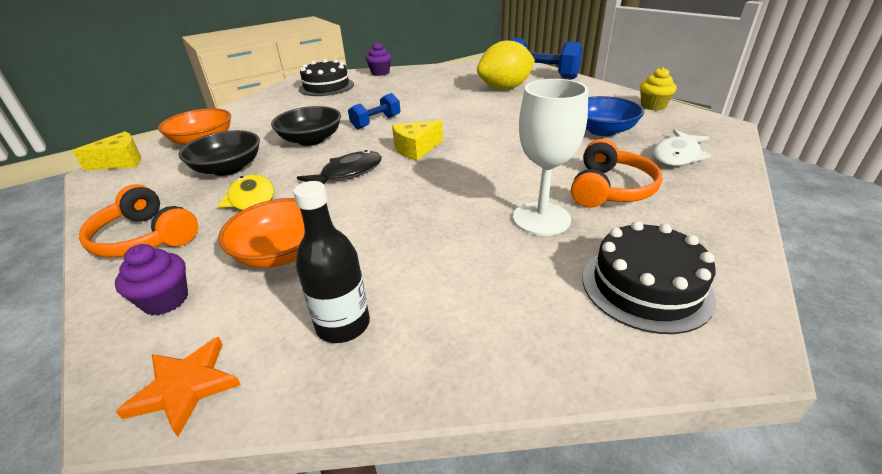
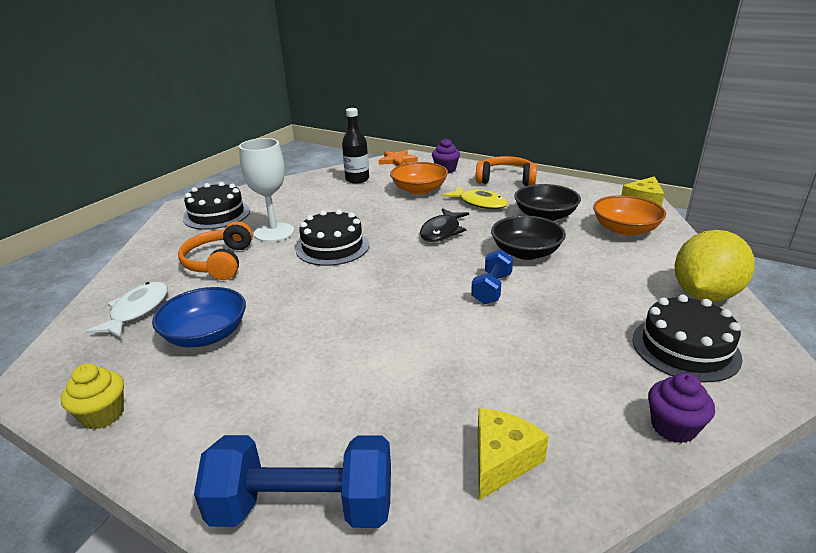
camera: 155 degrees right, 5 degrees down
(416, 149) = (408, 264): yellow cheese -> yellow cheese (502, 460)
(474, 180) = (332, 247): none -> black cake
(505, 88) = (366, 419): yellow lemon -> yellow lemon (704, 294)

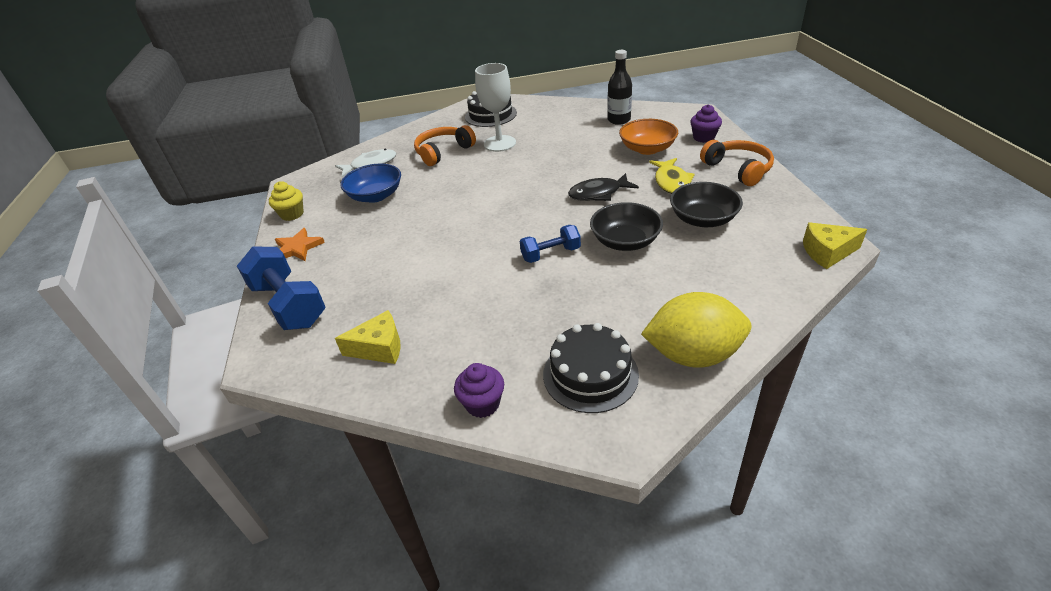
camera: 50 degrees right, 10 degrees up
(332, 247) = (513, 171): black cake -> none
(397, 161) = (680, 113): orange star -> orange star (297, 248)
(625, 229) = (748, 267): orange bowl -> none

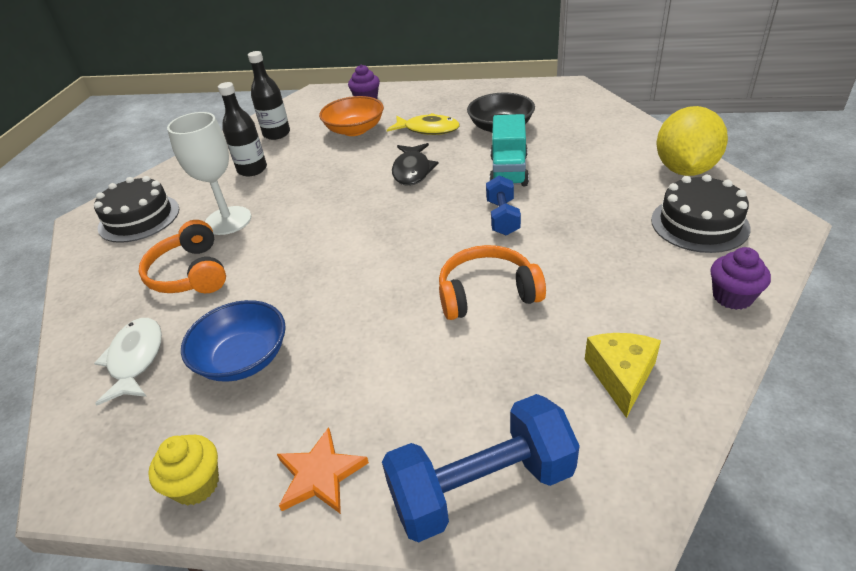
camera: 70 degrees left, 0 degrees up
(564, 129) = (252, 169): none -> black bottle
(625, 241) = (508, 171): black bowl -> turquoise truck
(738, 169) = (436, 97): orange headphones -> orange headphones (487, 293)
(827, 252) = (579, 91): yellow cheese -> none

